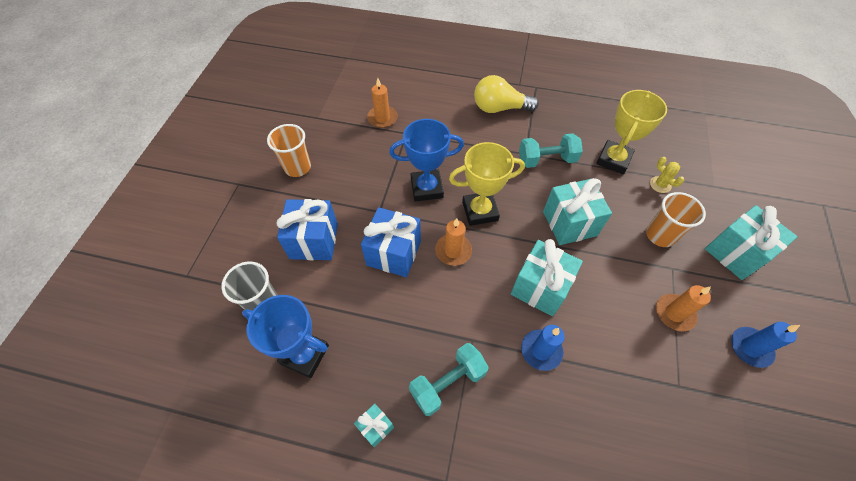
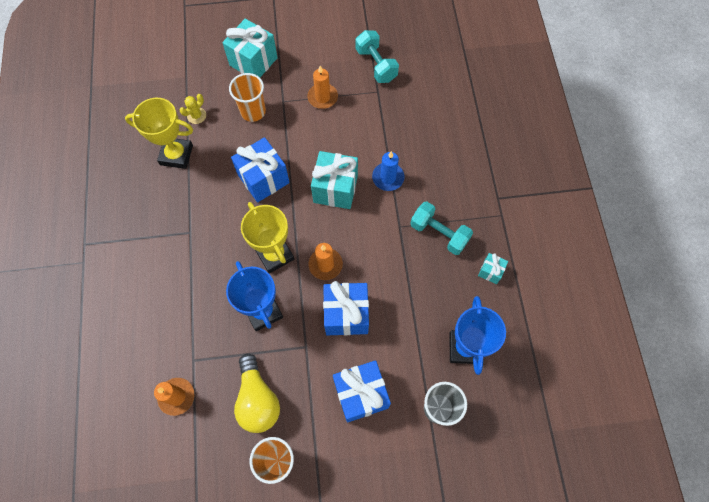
camera: 110 degrees left, 10 degrees up
(499, 108) = (128, 273): yellow light bulb -> yellow light bulb (257, 399)
(546, 160) = (193, 211): turquoise dumbbell -> turquoise dumbbell (376, 65)
(569, 223) = (263, 179): turquoise gift -> blue gift
(750, 348) = (332, 53): blue candle -> none

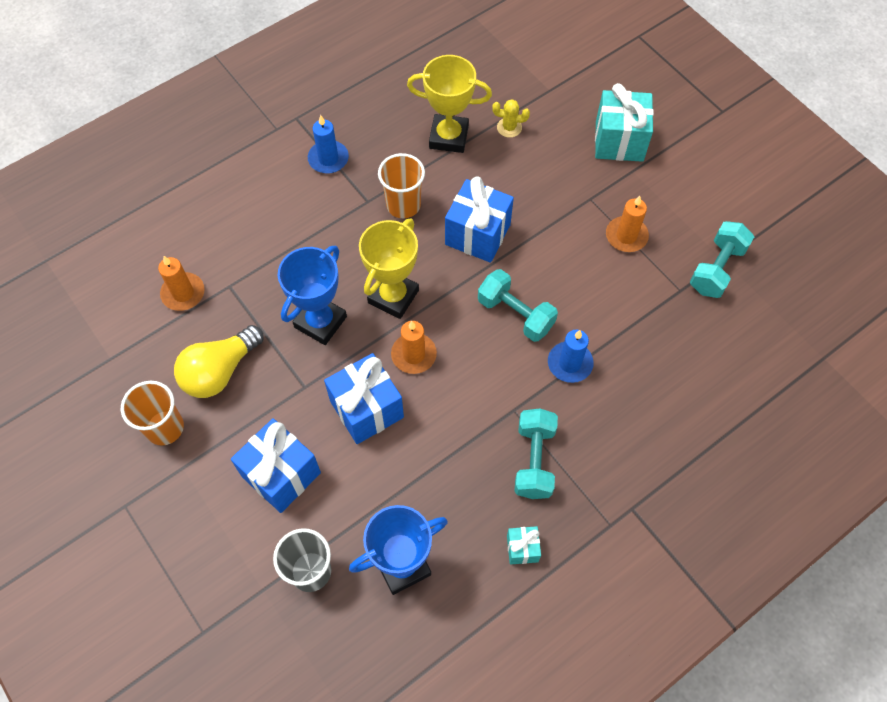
camera: 60 degrees right, 5 degrees down
(136, 240) = (328, 159): none -> blue candle
(176, 155) = (448, 137): yellow trophy -> yellow trophy turned 60 degrees counterclockwise
(253, 111) = (554, 177): orange cup -> orange cup (403, 205)
(335, 189) = (515, 314): turquoise gift -> turquoise dumbbell

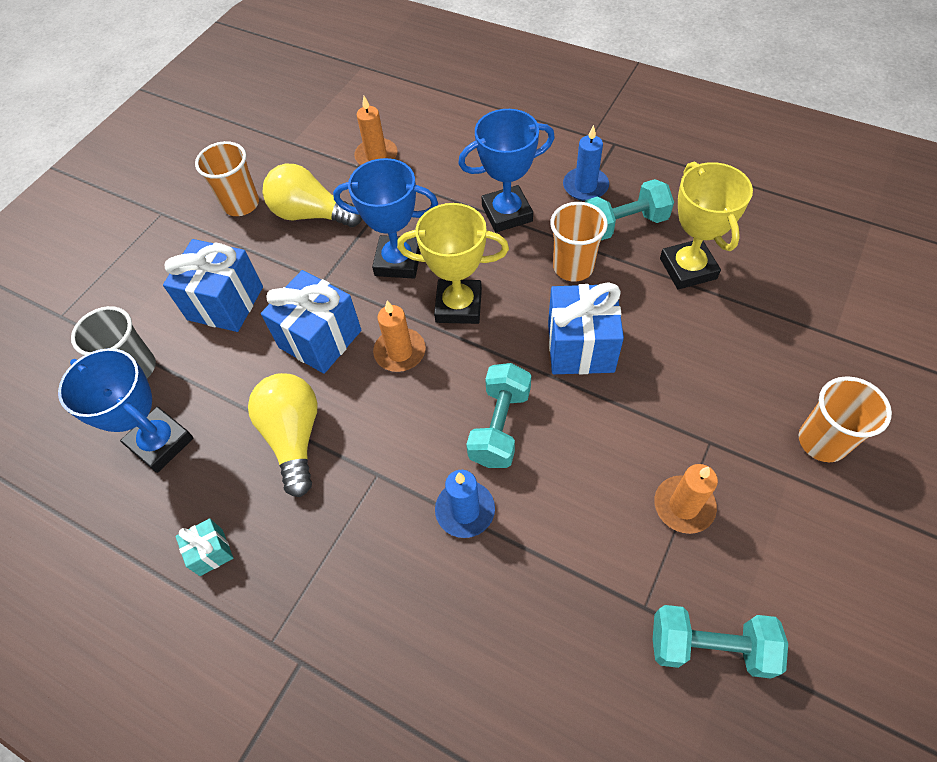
camera: 70 degrees right, 5 degrees down
(320, 224) = (507, 213): none -> blue trophy
(451, 458) = (294, 437): none -> yellow light bulb
(509, 127) = (746, 317): yellow cactus -> none
(534, 460) = (323, 521): turquoise dumbbell -> turquoise dumbbell (624, 224)
(619, 141) = (822, 441): turquoise gift -> orange cup

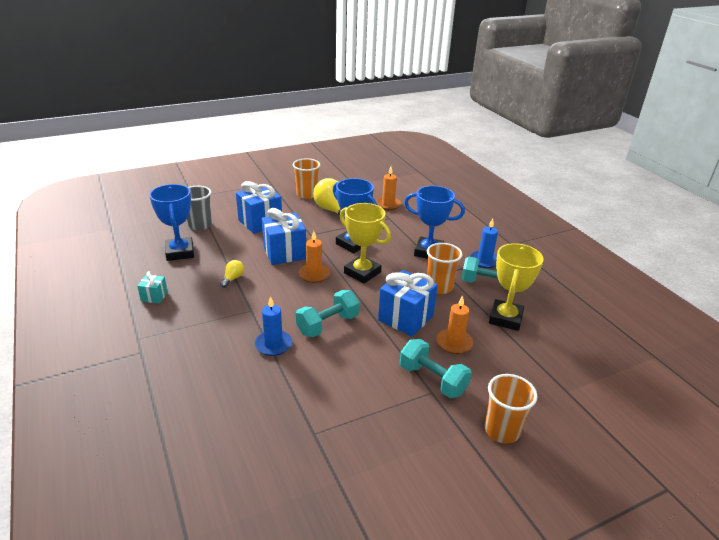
camera: 30 degrees right, 25 degrees down
(294, 437) = (233, 278): yellow light bulb -> yellow light bulb, size x0.48
(684, 506) = (385, 408): orange candle -> orange candle (454, 343)
(709, 646) = (328, 471): turquoise dumbbell -> turquoise dumbbell (432, 380)

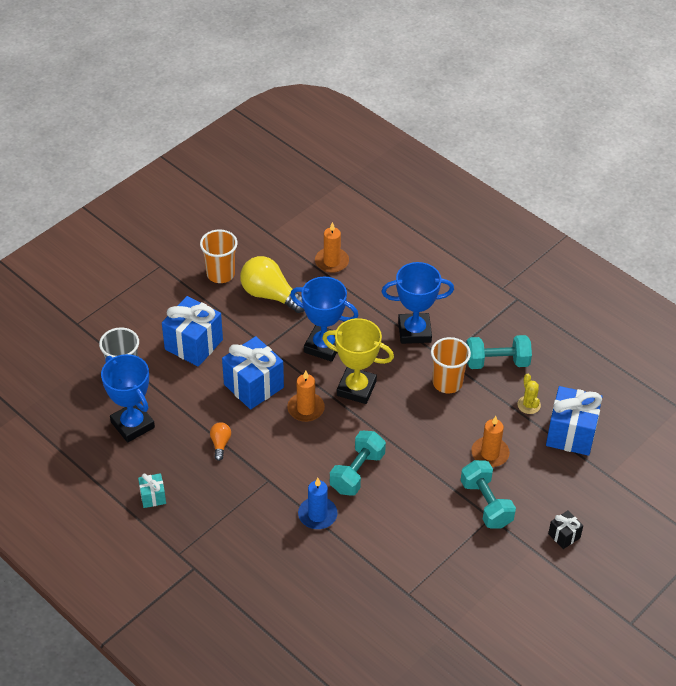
camera: 20 degrees left, 15 degrees up
(233, 278) = (220, 444): yellow light bulb -> orange light bulb
(405, 318) = (430, 437): blue gift -> blue gift (571, 434)
(432, 380) = (486, 503): turquoise dumbbell -> turquoise dumbbell turned 45 degrees clockwise
(484, 261) = (480, 326): blue candle -> none
(502, 430) = (564, 536): orange cup -> black gift
(505, 318) = (529, 405): yellow trophy -> yellow cactus

